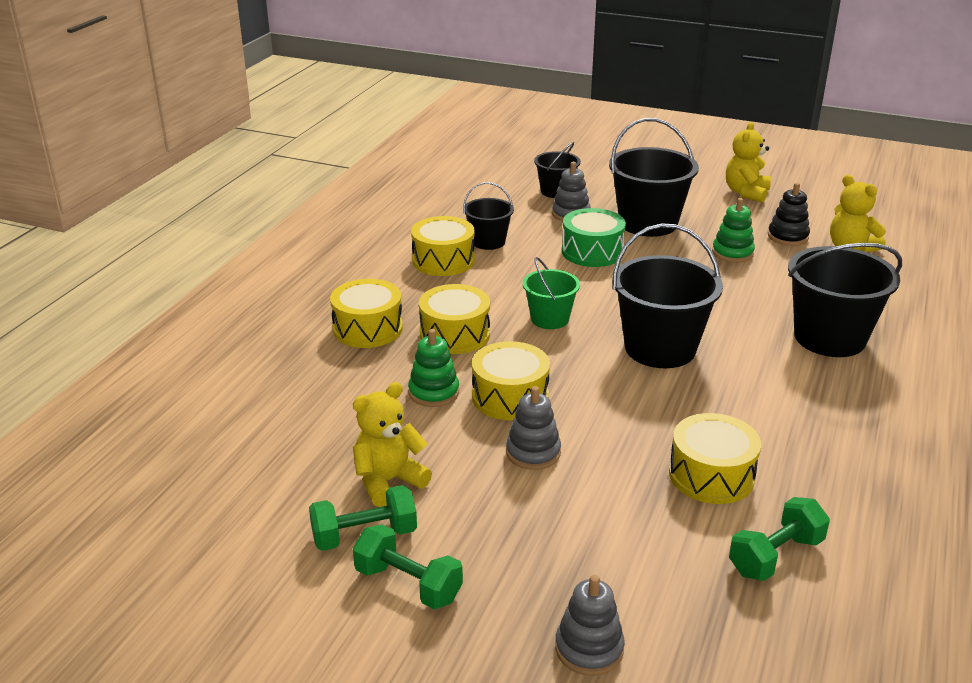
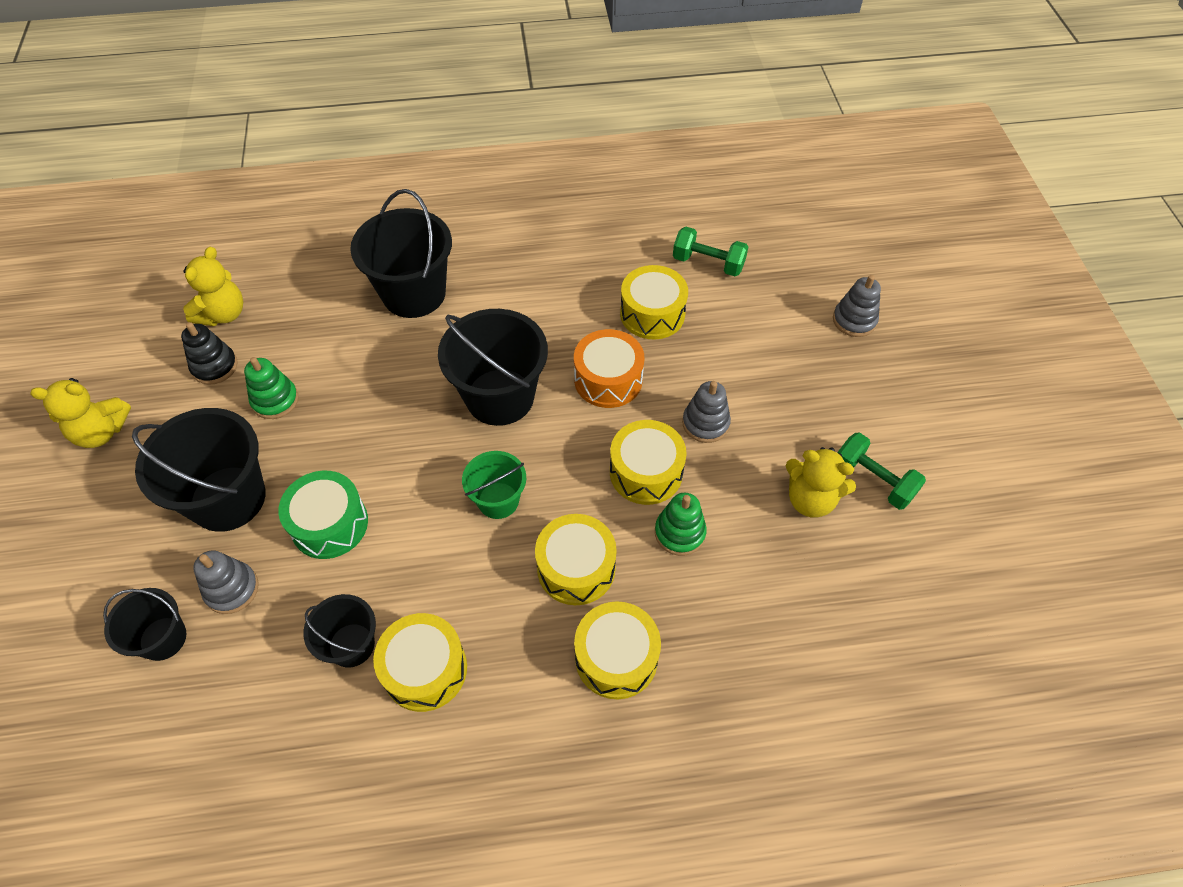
camera: 120 degrees left, 25 degrees up
(408, 584) = (889, 430): green dumbbell -> none
(636, 413) = (608, 379): none -> orange drum

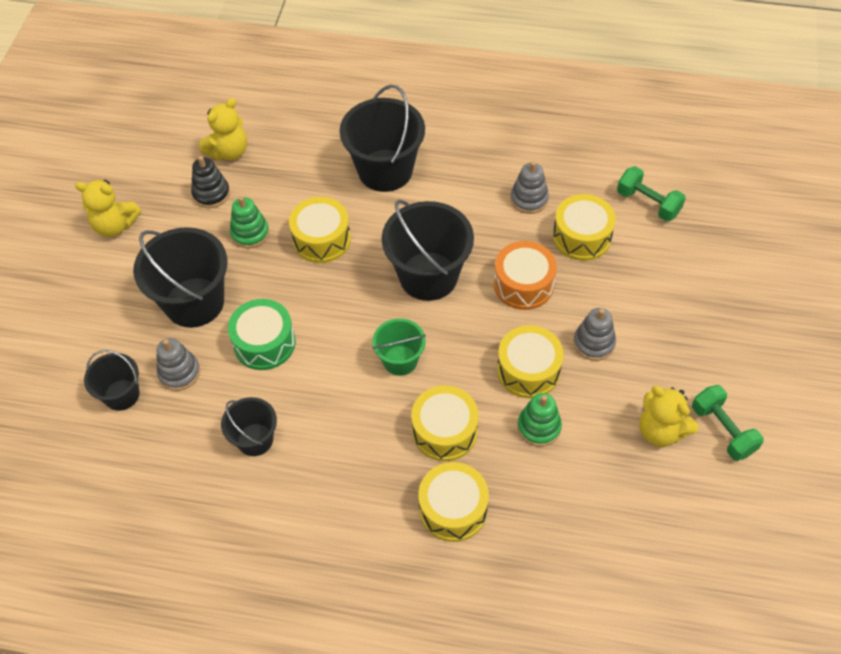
camera: 20 degrees right, 0 degrees up
(425, 669) = (304, 474): yellow drum -> yellow drum (321, 239)
(854, 320) = (762, 287): grey stacking toy -> grey stacking toy (529, 199)

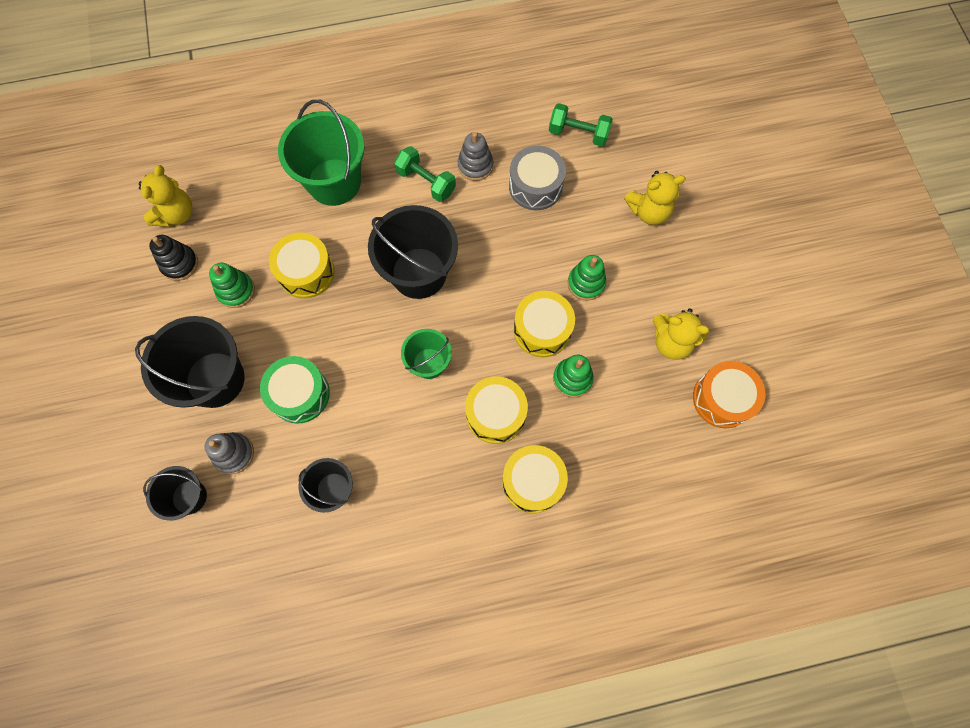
camera: 25 degrees left, 15 degrees up
(115, 225) = (99, 330): yellow teddy bear -> yellow teddy bear (648, 211)
(385, 170) = (334, 182): black bucket -> green bucket
(523, 284) = (505, 250): orange drum -> orange drum (722, 399)
(581, 237) = (535, 186): yellow drum -> grey drum
(593, 343) = (586, 283): grey stacking toy -> green stacking toy
(722, 430) = (719, 322): green dumbbell -> green dumbbell (426, 182)

